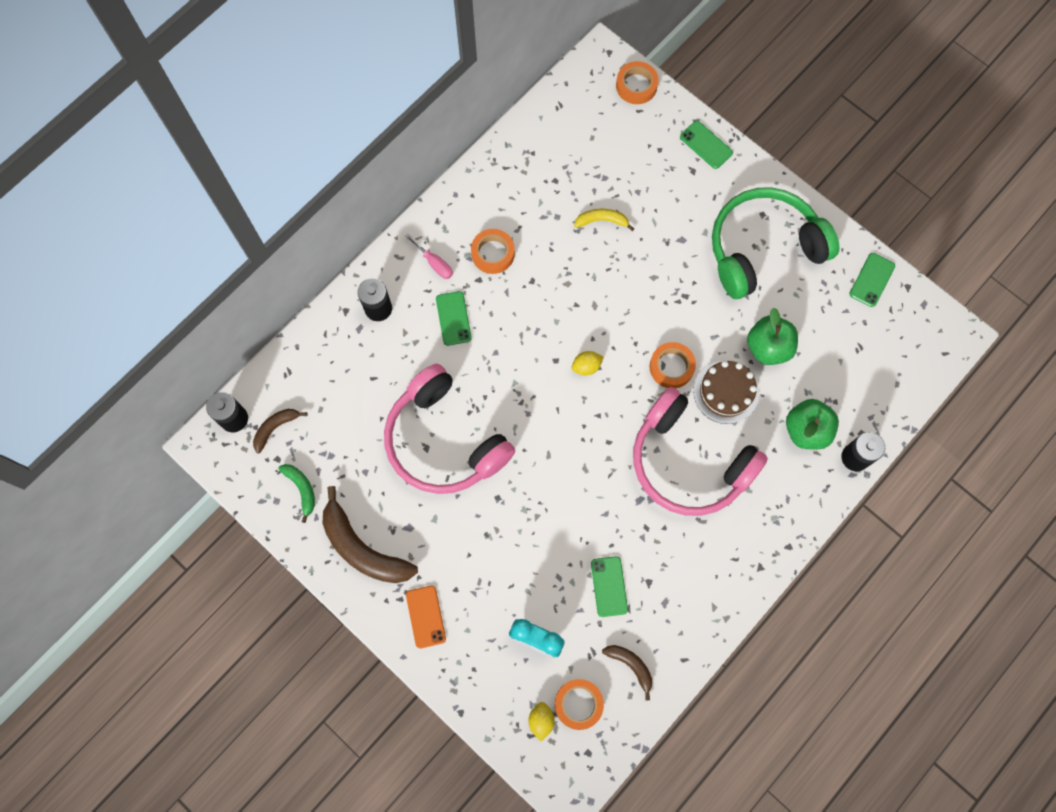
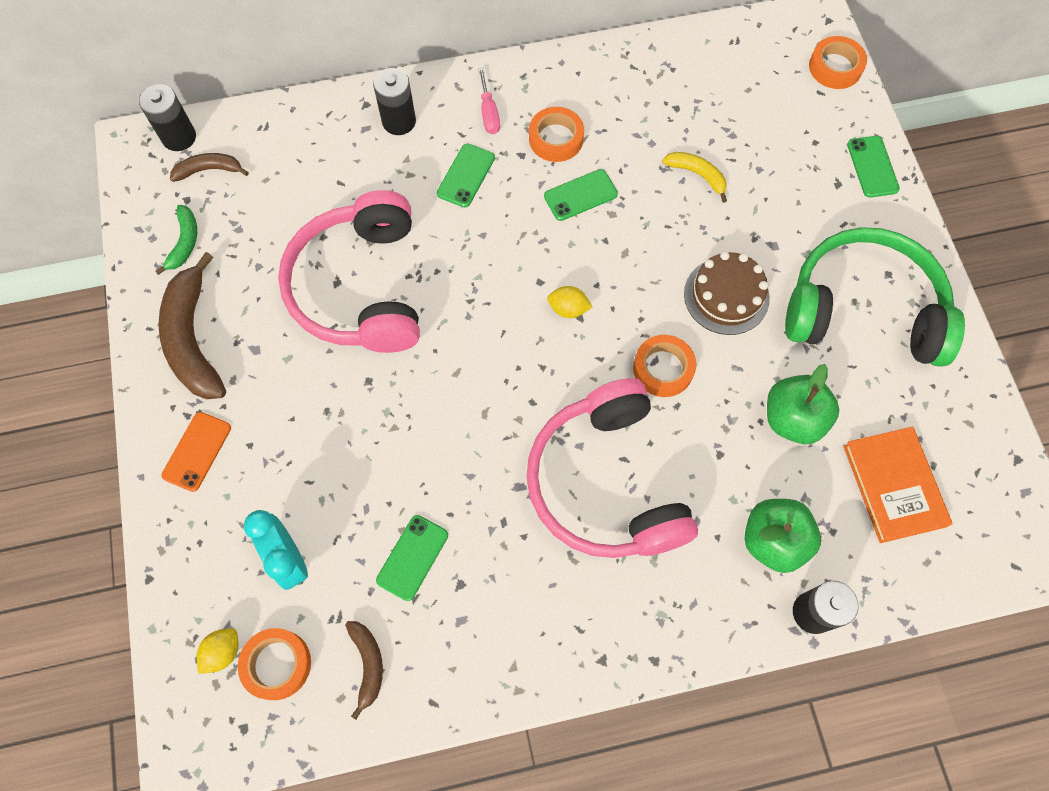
camera: 35 degrees right, 5 degrees down
(726, 392) = (706, 435): brown cake -> brown cake (726, 296)
(851, 350) = (894, 485): none -> orange book
(872, 280) = (975, 424): green phone -> green phone (580, 195)

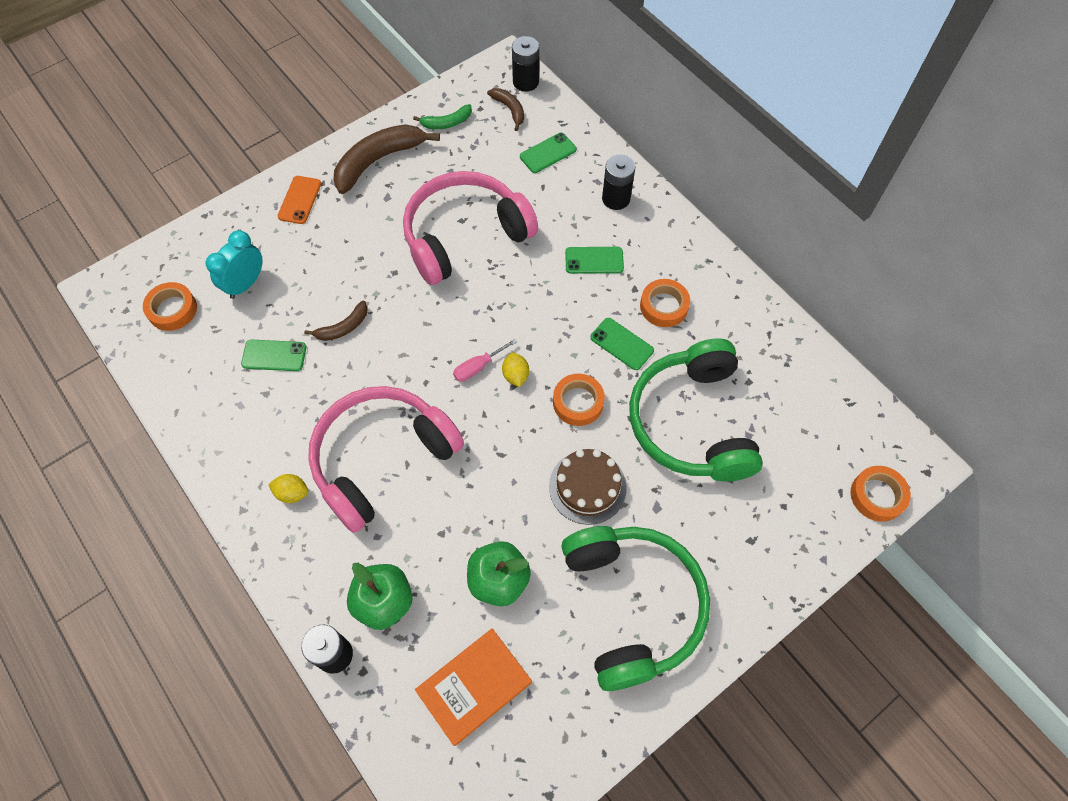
camera: 65 degrees right, 5 degrees down
(197, 451) = (299, 200): orange phone -> orange phone turned 75 degrees counterclockwise
(223, 652) = (171, 276): yellow lemon -> yellow lemon (292, 493)
(368, 664) = (189, 361): brown banana -> brown banana (343, 327)
(489, 113) = (659, 252): pink screwdriver -> pink screwdriver (478, 367)
(663, 369) = (497, 463): orange tape -> orange tape (578, 402)
(697, 175) = (691, 422): yellow banana -> green headphones
(872, 167) = (787, 565): green phone -> green phone (548, 153)

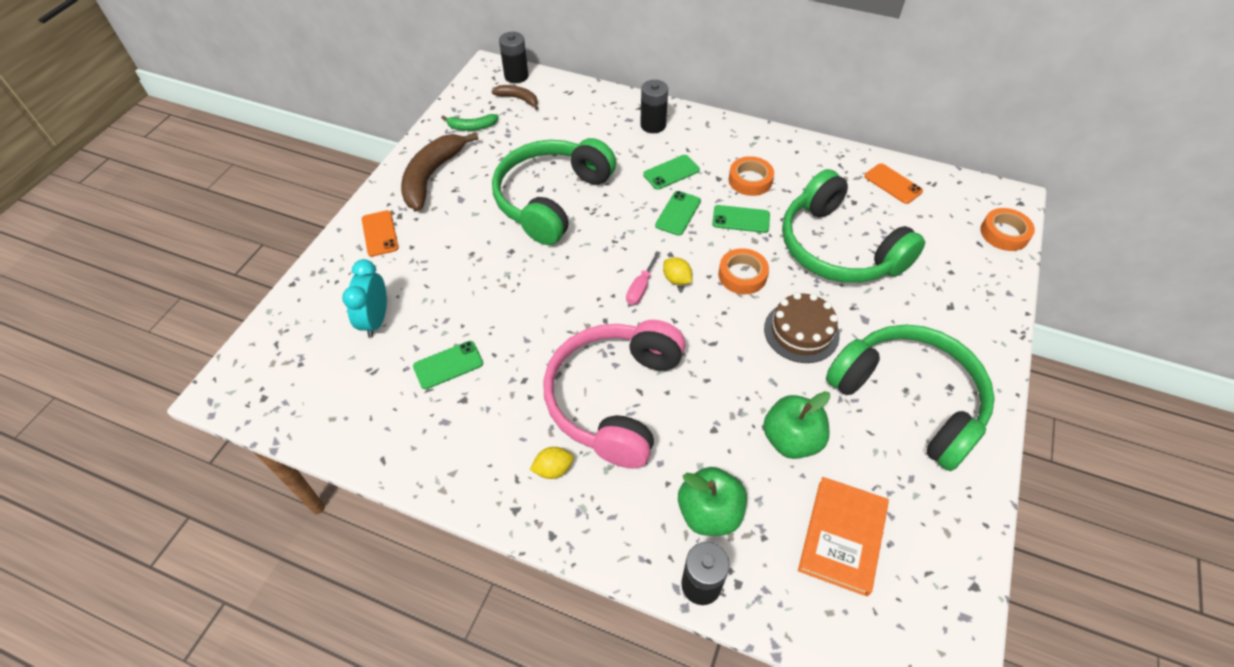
camera: 30 degrees left, 10 degrees down
(172, 309) = (315, 374): orange tape -> none
(343, 327) = (497, 313): brown banana -> none
(447, 123) = (472, 127): green banana -> green banana turned 45 degrees clockwise
(464, 236) = (551, 199): pink headphones -> green headphones
(548, 153) = (574, 116): green phone -> green phone (678, 213)
(806, 382) = (893, 184): none -> orange phone

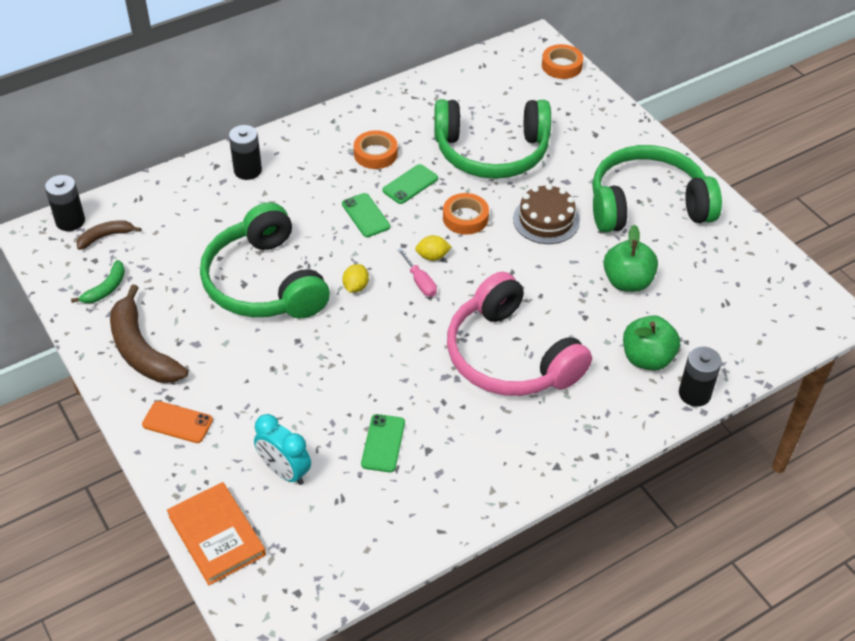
camera: 55 degrees left, 5 degrees down
(553, 469) = (541, 426): yellow lemon -> yellow lemon (356, 287)
(671, 172) = (316, 192): green phone -> none
(842, 537) = (716, 303): orange book -> orange book (217, 535)
(893, 184) = (462, 84): orange phone -> none

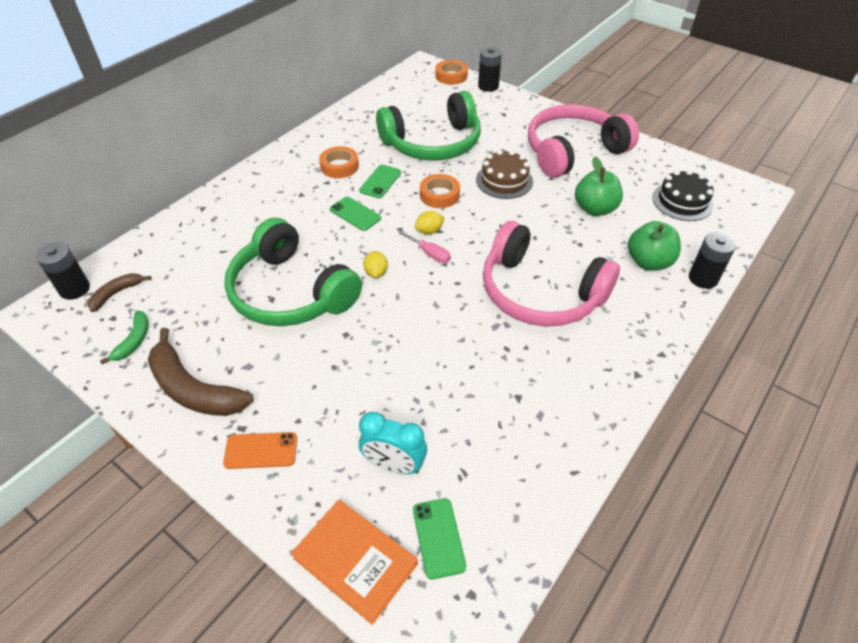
camera: 20 degrees left, 0 degrees up
(248, 170) = (233, 205): black battery -> black battery (488, 86)
(383, 443) = (474, 404): green phone -> green phone (438, 537)
(647, 204) = (572, 151): green headphones -> pink headphones
(735, 301) = (682, 201): none -> black cake

